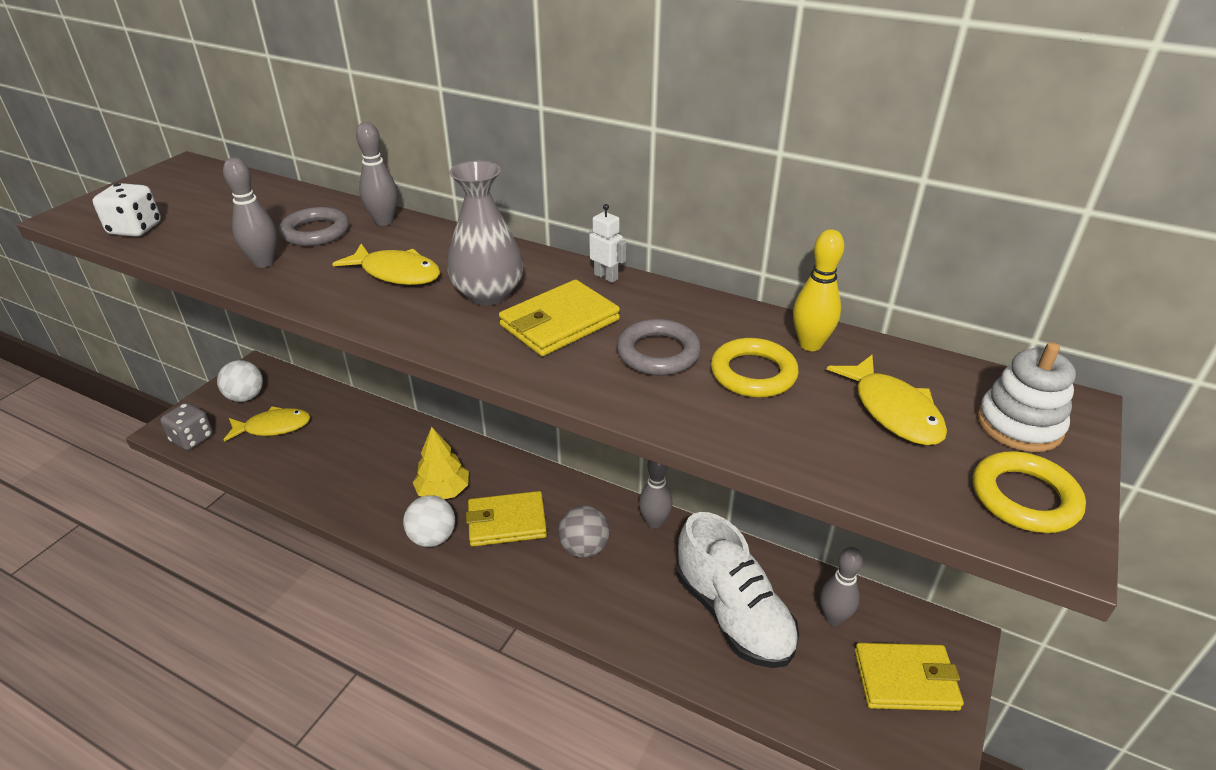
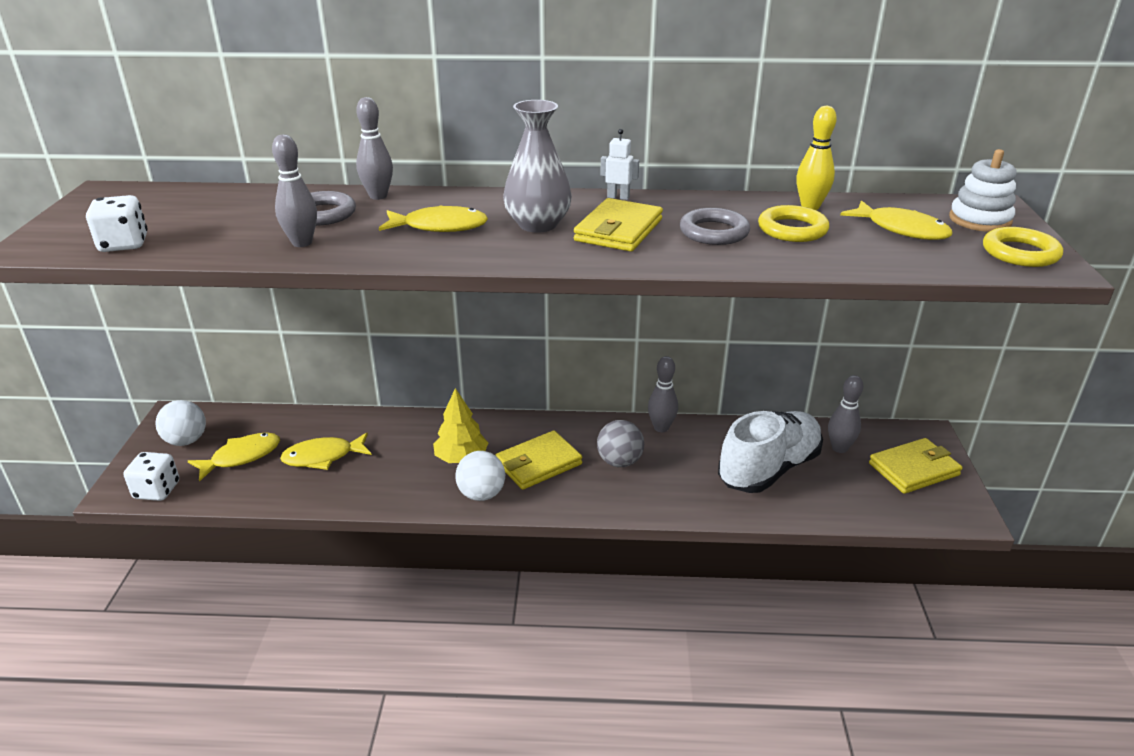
camera: 25 degrees left, 5 degrees down
(192, 439) = (157, 490): grey dice -> white dice
(333, 449) = (323, 457): none -> yellow fish
(733, 614) = (769, 469): white shoe -> white shoe turned 75 degrees counterclockwise

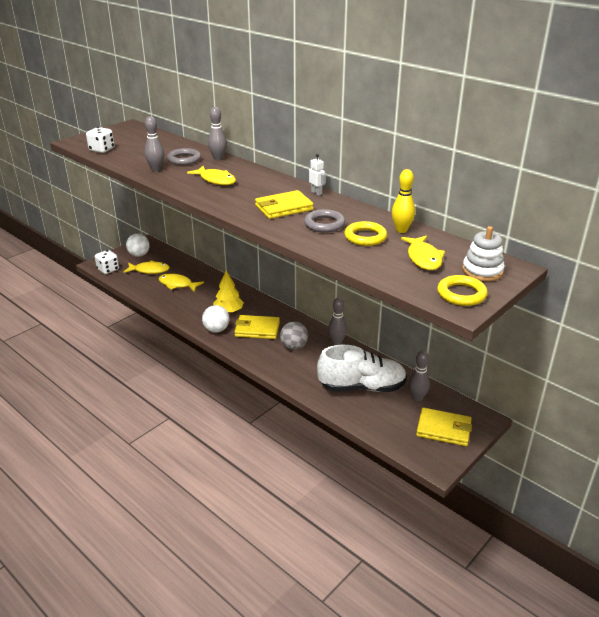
camera: 40 degrees right, 0 degrees up
(538, 224) = (255, 193): grey vase -> none

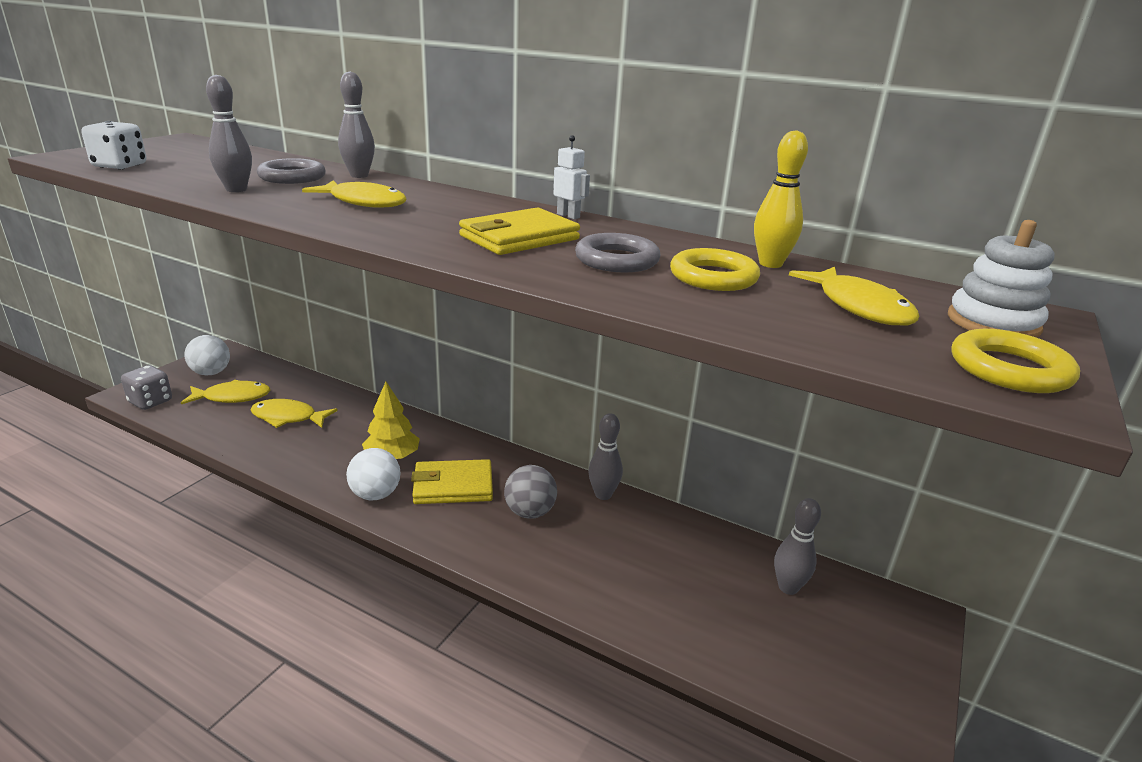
camera: 15 degrees left, 5 degrees down
(108, 270) = (150, 402): white dice -> grey dice
(362, 387) = (682, 578): white shoe -> none
(443, 429) = (867, 649): yellow wallet -> none

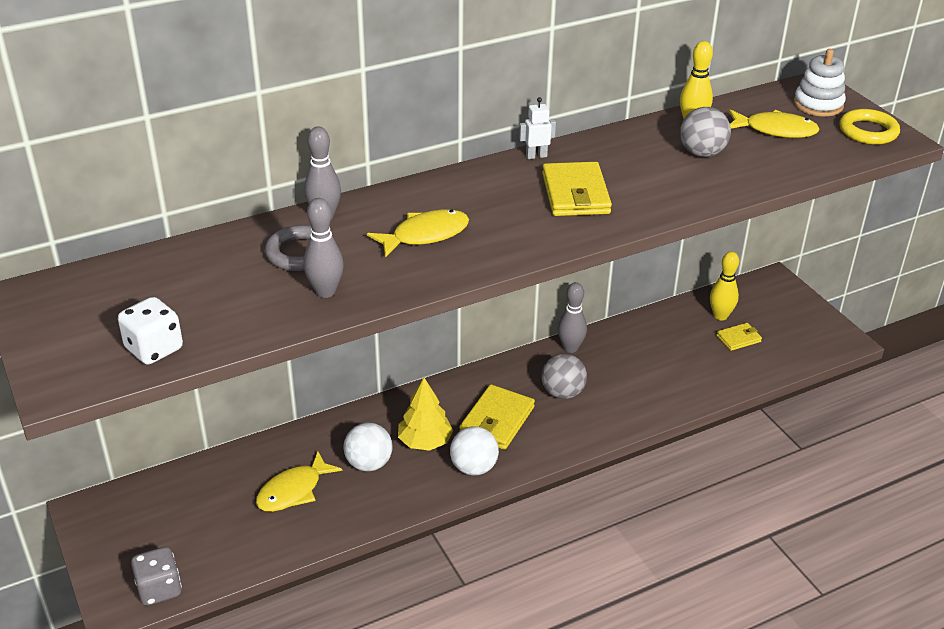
camera: 55 degrees left, 10 degrees up
(211, 373) = (132, 530): white ball -> white ball (369, 464)
(233, 397) = (210, 522): yellow fish -> none
(617, 260) = (649, 173): grey ring -> none
(713, 277) = (702, 153): yellow ring -> grey ball
(766, 618) = (738, 339): none -> yellow wallet
(788, 587) = (720, 316): grey bowling pin -> yellow bowling pin

